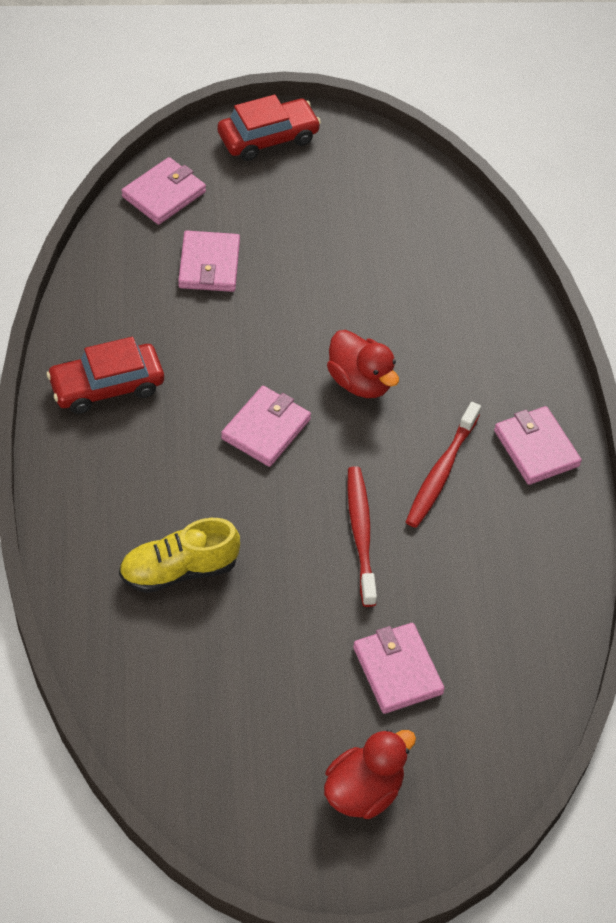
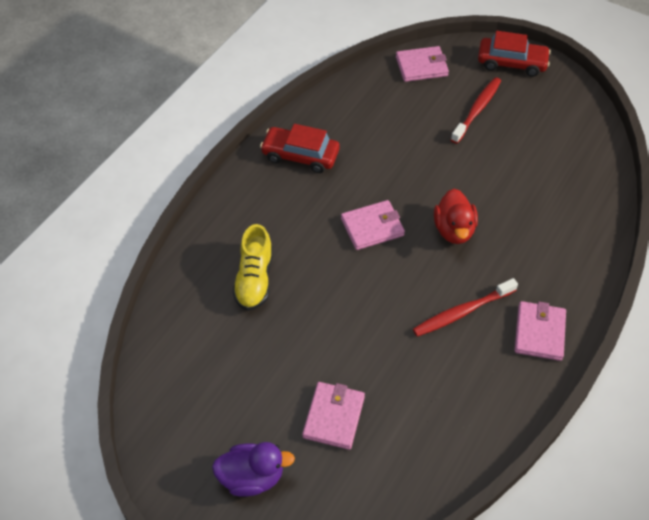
camera: 40 degrees right, 0 degrees up
(179, 570) = (254, 279): yellow shoe -> yellow shoe turned 105 degrees counterclockwise
(209, 265) = (416, 117): pink wallet -> none
(361, 534) = (379, 320): red toothbrush -> red toothbrush (477, 110)
(363, 790) = (252, 477): red duck -> purple duck

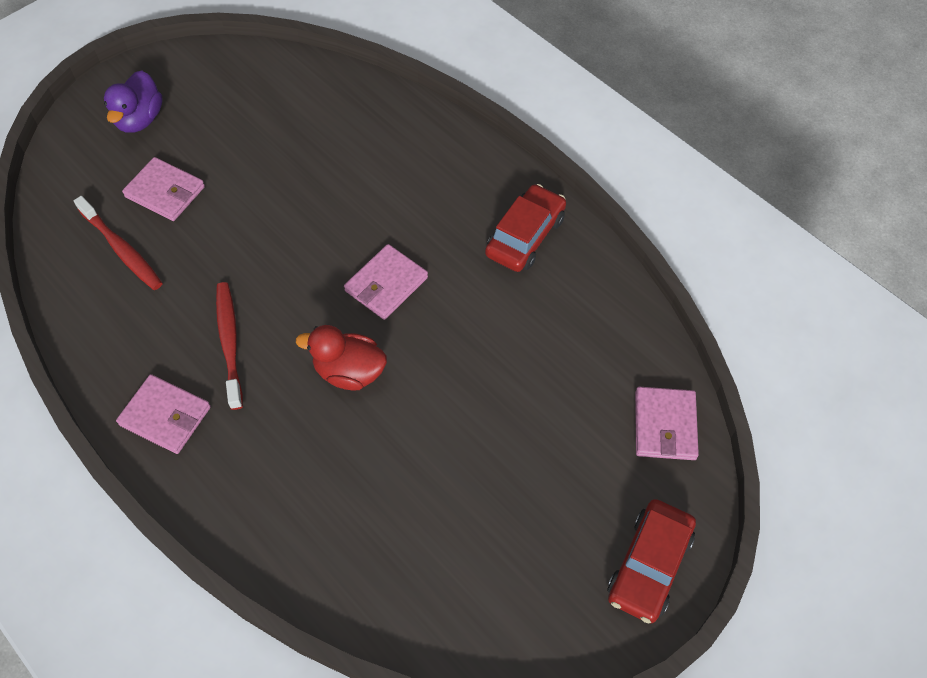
camera: 105 degrees right, 5 degrees up
(254, 279) = (356, 158): yellow shoe -> none
(372, 227) = (386, 284): pink wallet -> pink wallet turned 45 degrees clockwise
(477, 110) = (555, 474): red toothbrush -> red toothbrush (122, 249)

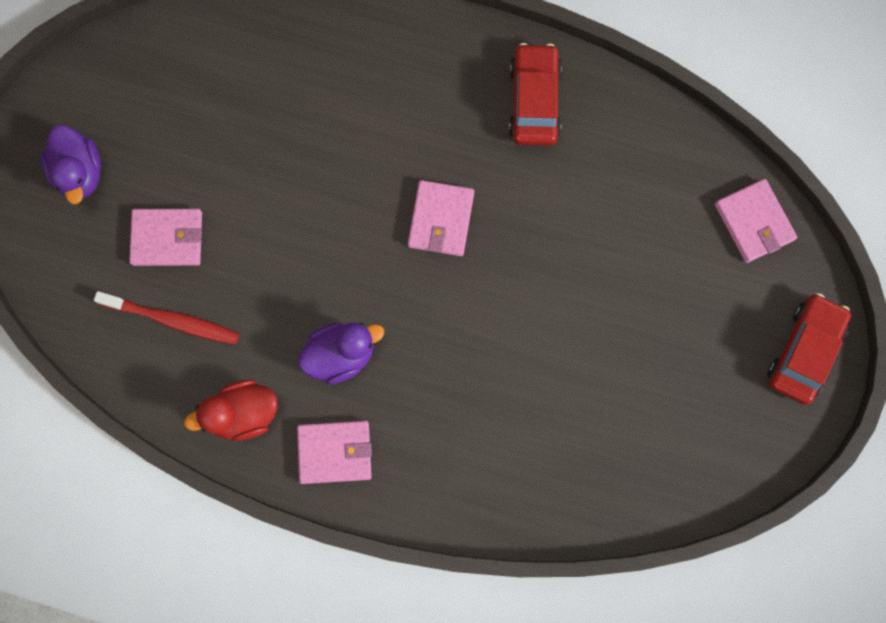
camera: 30 degrees left, 20 degrees up
(229, 342) = (341, 354): red toothbrush -> purple duck
(349, 372) = (464, 322): red duck -> red duck (243, 413)
(649, 565) = (804, 351): red car -> red car turned 150 degrees counterclockwise

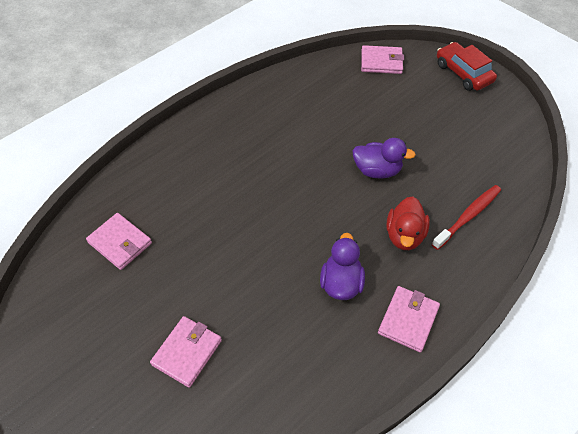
camera: 60 degrees left, 25 degrees down
(79, 172) = (92, 390): purple duck -> purple duck (377, 170)
(172, 320) = (250, 380): red toothbrush -> red toothbrush (468, 216)
(243, 413) = (348, 366): red duck -> red duck (404, 235)
(441, 219) = (287, 188): pink wallet -> pink wallet (120, 243)
(534, 100) = (249, 115): red car -> none

